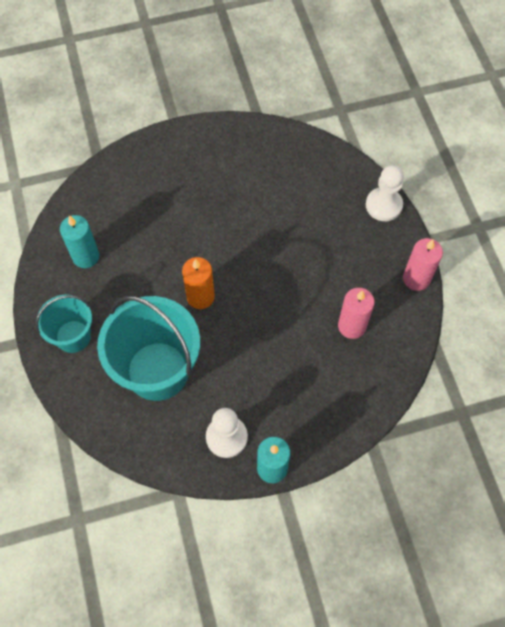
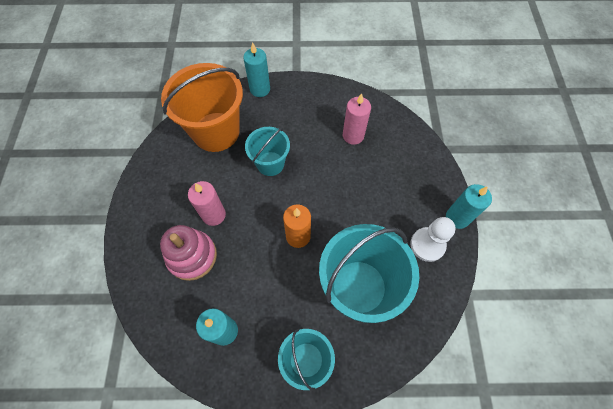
camera: 75 degrees left, 0 degrees up
(153, 204) = (192, 256): none -> pink stacking toy
(282, 245) = (270, 163): none -> turquoise bucket
(306, 178) = (216, 132): none -> orange bucket
(383, 205) = (260, 89): white pawn -> turquoise candle
(416, 279) = (326, 87): pink candle -> pink candle (214, 215)

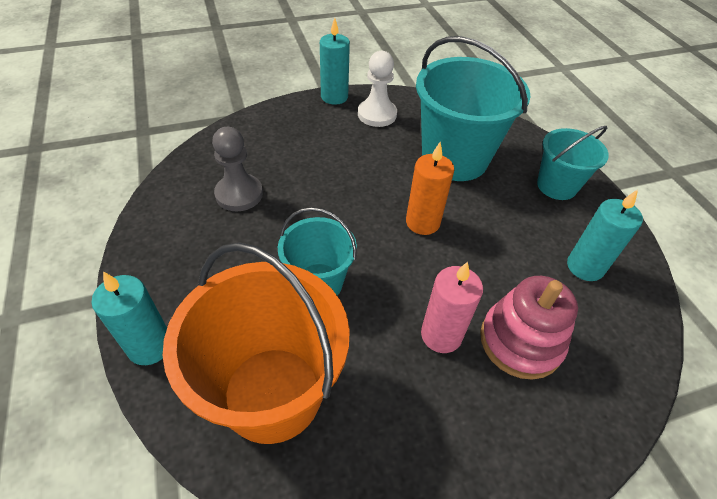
camera: 110 degrees left, 15 degrees down
(353, 135) = (239, 194): pink candle -> grey pawn

